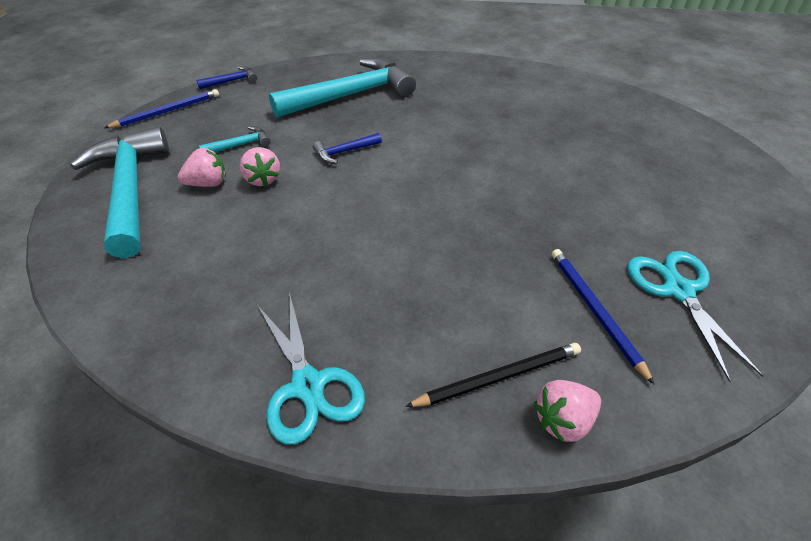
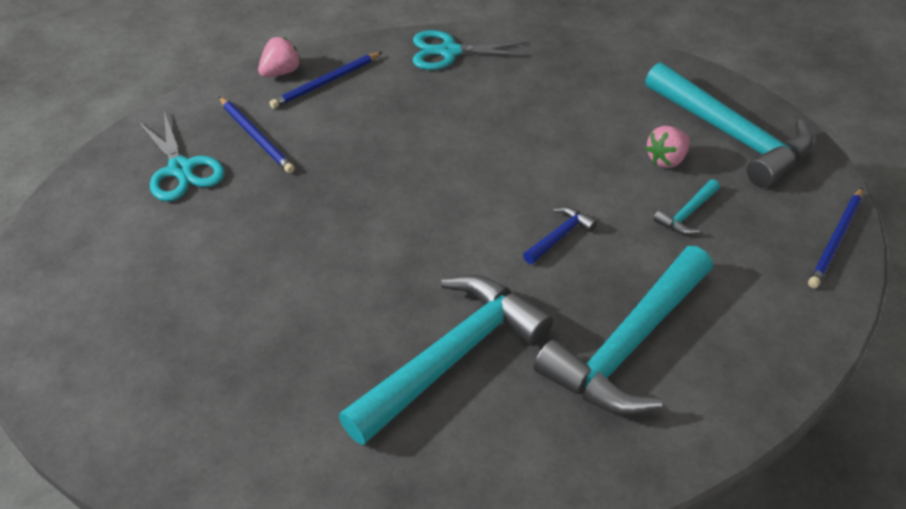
camera: 160 degrees right, 0 degrees up
(231, 81) = (830, 324): blue hammer -> none
(263, 179) = (617, 178): pink strawberry -> none
(308, 385) = (449, 52): turquoise scissors -> turquoise scissors turned 45 degrees counterclockwise
(458, 110) = (451, 357): none -> turquoise hammer
(499, 377) = (326, 82): black pencil -> blue pencil

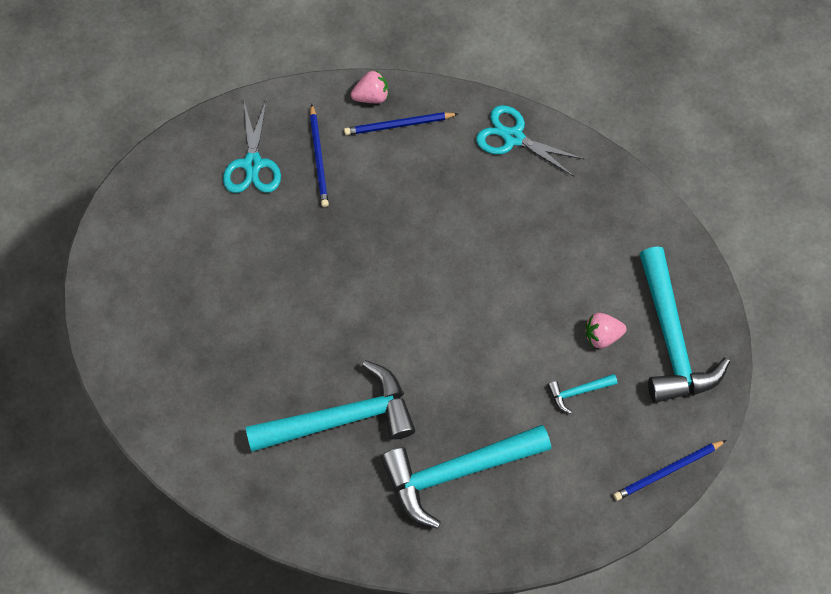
camera: 30 degrees right, 20 degrees up
(559, 236) = (473, 362): blue hammer -> none

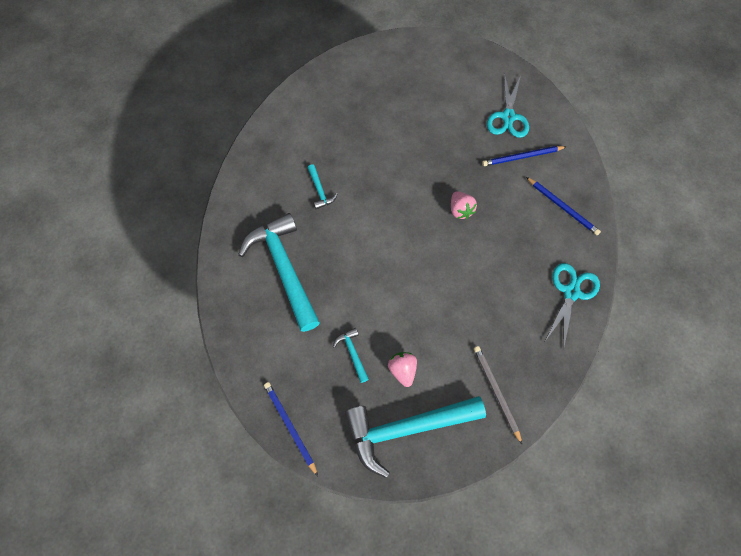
camera: 85 degrees right, 0 degrees up
(253, 164) = (508, 117): turquoise scissors -> turquoise scissors turned 75 degrees counterclockwise
(341, 418) = (320, 191): turquoise hammer -> turquoise hammer, size x0.42
(371, 96) = (583, 186): pink strawberry -> pink strawberry (460, 210)
(398, 125) = (563, 207): blue pencil -> blue pencil turned 150 degrees clockwise
(631, 237) = (496, 392): none -> grey pencil

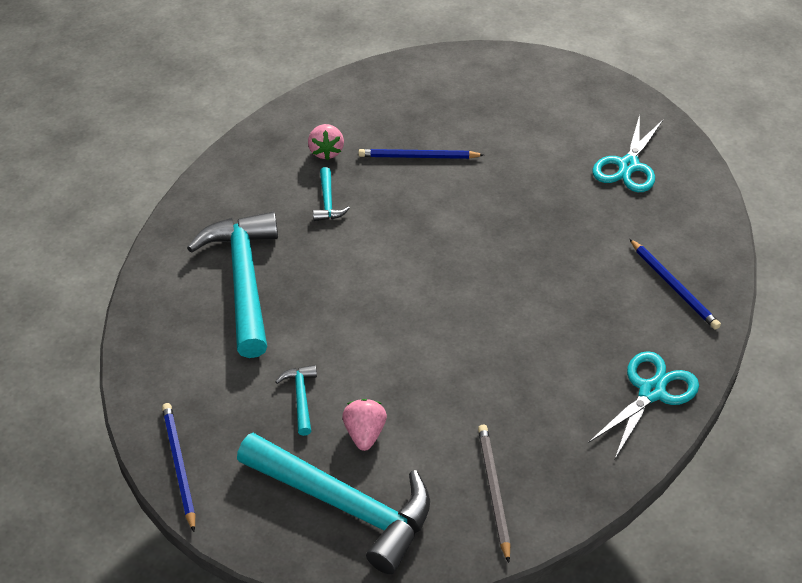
camera: 15 degrees right, 20 degrees down
(406, 428) = (344, 505): turquoise hammer -> turquoise hammer turned 150 degrees counterclockwise
(460, 210) = (519, 261): pink strawberry -> pink strawberry (326, 152)
(522, 157) = (632, 216): blue pencil -> blue pencil (418, 157)

